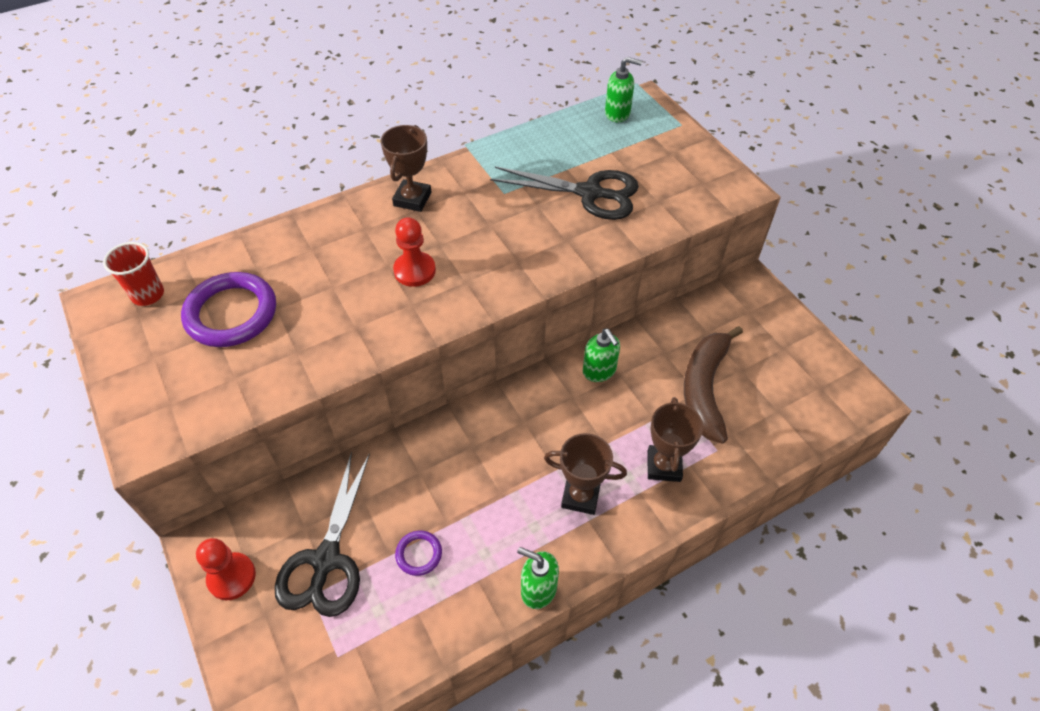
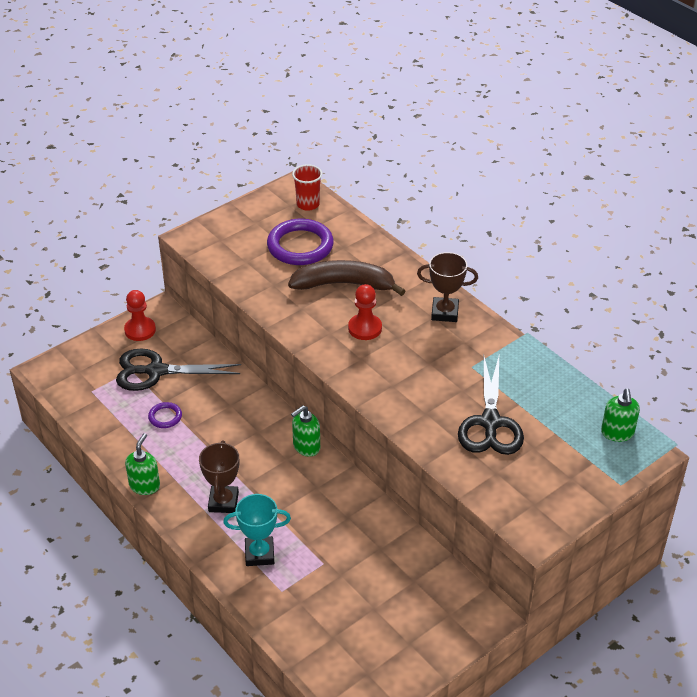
camera: 80 degrees right, 10 degrees down
(599, 371) = (348, 503): green soap dispenser -> green soap dispenser (306, 447)
(664, 466) = (259, 554): brown trophy -> turquoise trophy
(705, 389) = (345, 580): brown banana -> brown banana (344, 284)

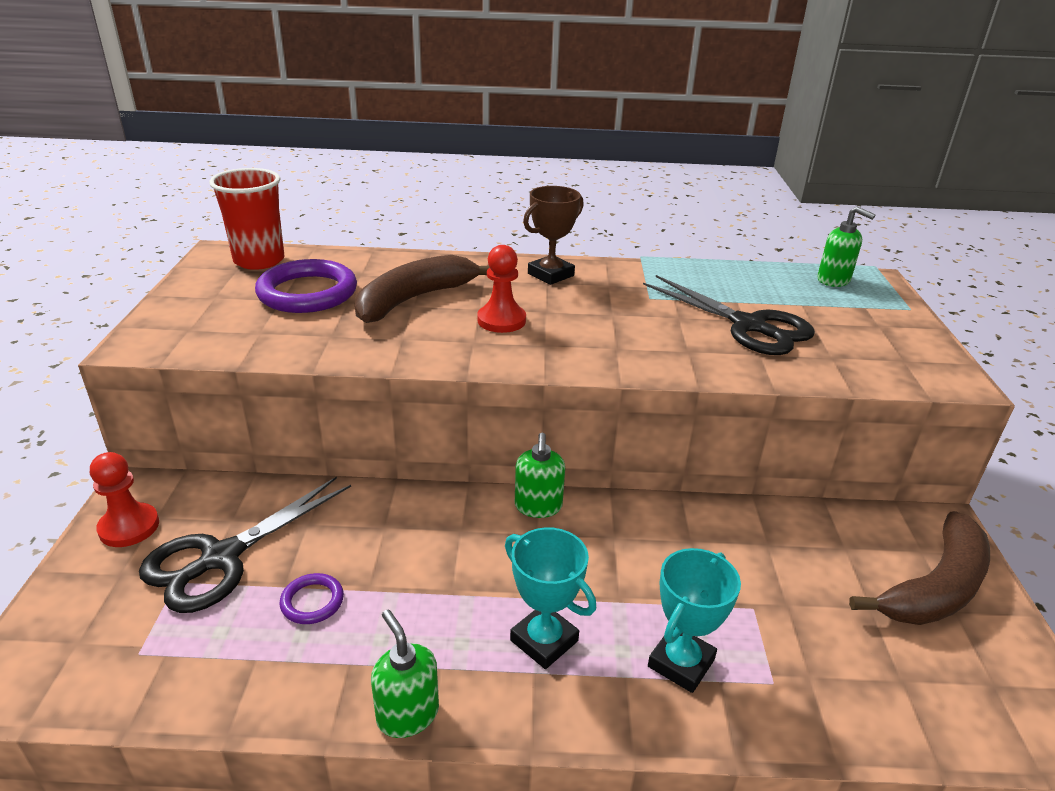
camera: 50 degrees left, 10 degrees down
(223, 502) = (544, 640): brown trophy -> turquoise trophy
(308, 204) = (259, 260): red cup -> red cup, size x1.52
(422, 629) = (935, 587): none -> brown banana

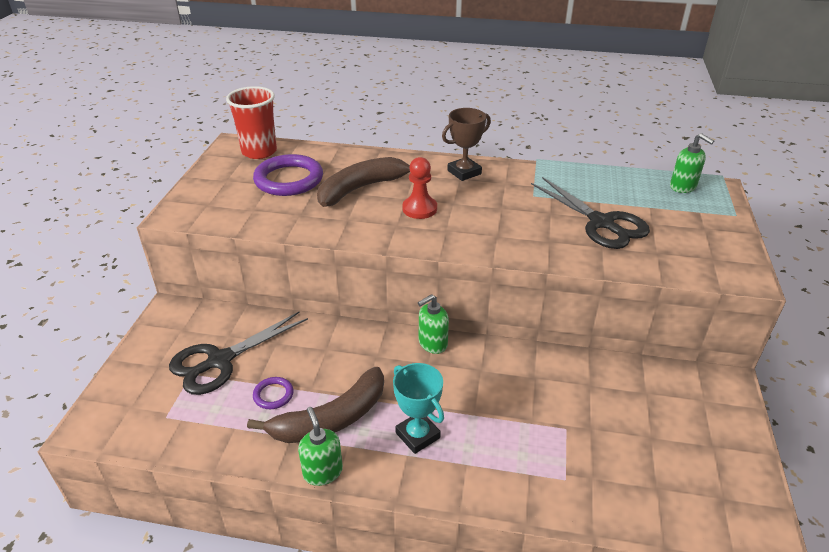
camera: 10 degrees right, 5 degrees up
(129, 527) = (165, 335): red pawn -> none
(538, 506) = (432, 344): green soap dispenser -> green soap dispenser turned 45 degrees clockwise
(681, 663) = (505, 459): turquoise trophy -> none
(935, 587) = (704, 427): brown banana -> brown banana (331, 419)

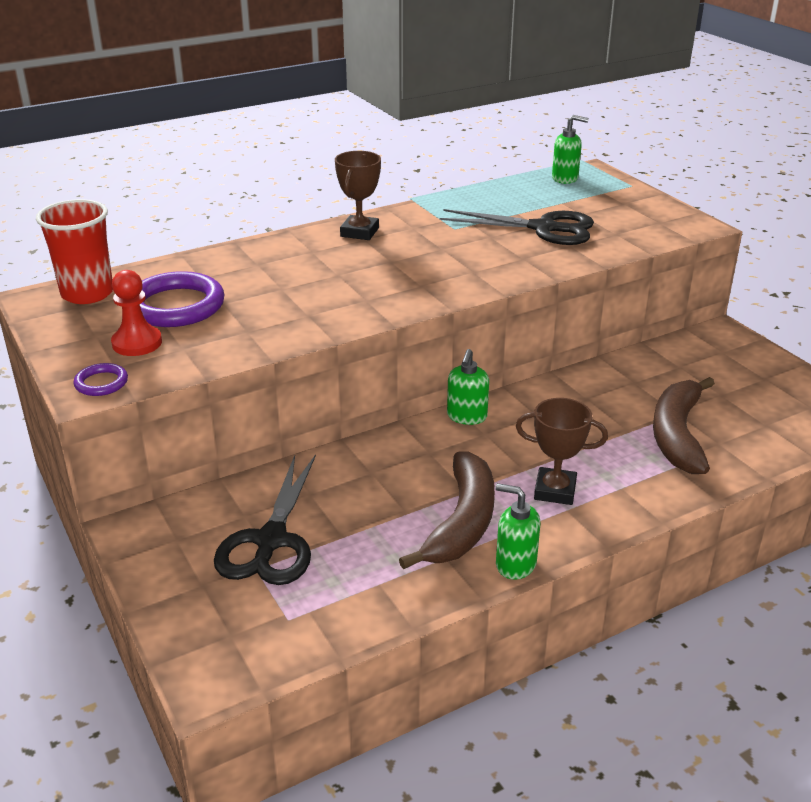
camera: 40 degrees left, 5 degrees down
(273, 395) = (376, 536): purple ring -> purple ring (101, 383)
(361, 188) = (276, 283): brown banana -> brown banana (678, 435)
(417, 435) = (555, 491): turquoise trophy -> brown trophy
(419, 209) = (367, 278): red pawn -> red pawn (137, 343)

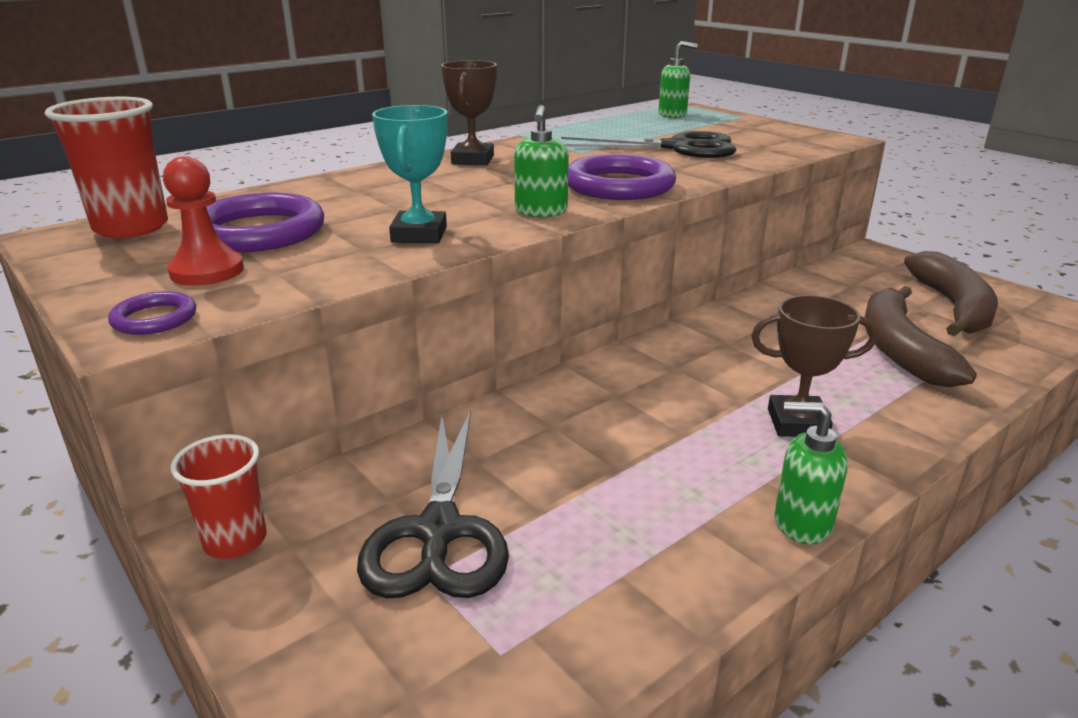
camera: 10 degrees left, 5 degrees down
(142, 531) = (235, 540): none -> red cup
(291, 319) = (419, 234): none -> turquoise trophy
(462, 522) = (700, 474): brown banana -> brown banana (952, 307)
(466, 275) = (619, 185): none -> purple ring
(466, 416) = (644, 352): green soap dispenser -> green soap dispenser (541, 211)

